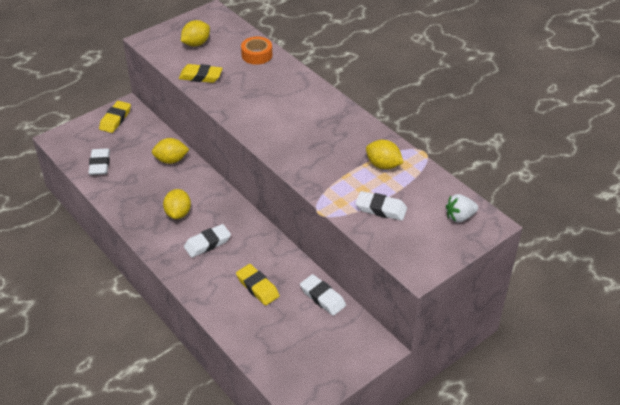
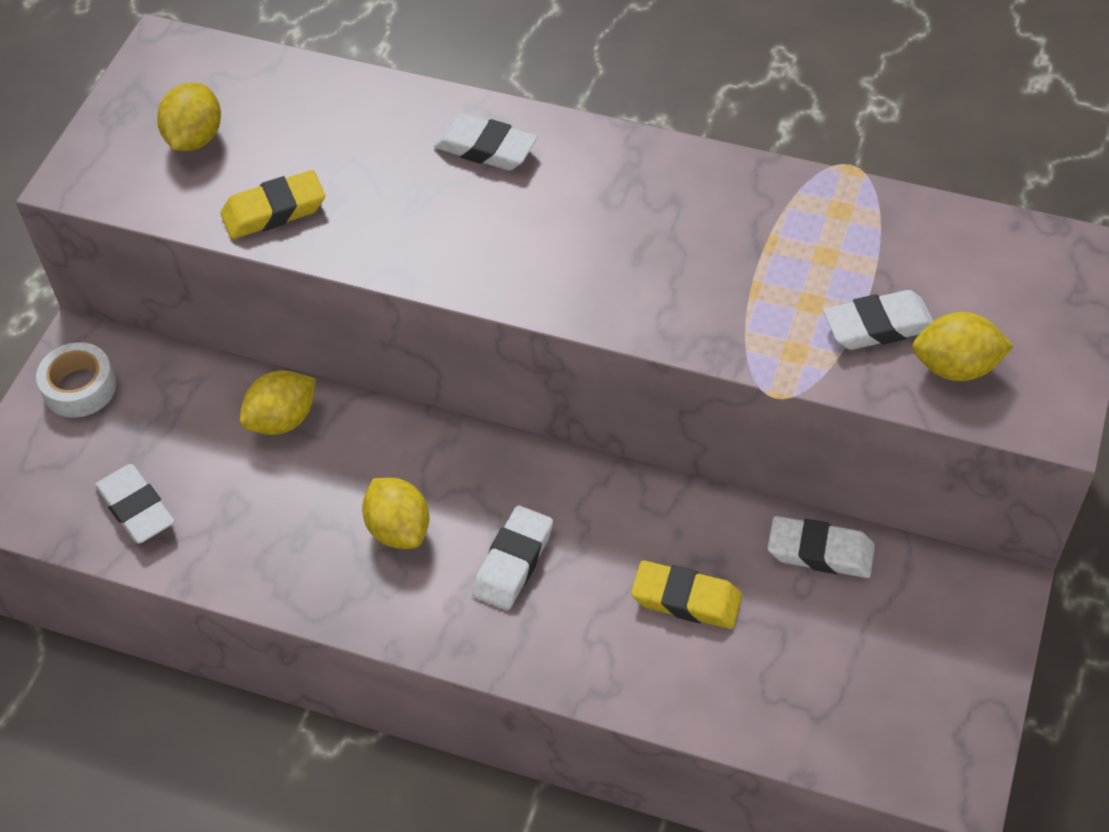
camera: 30 degrees left, 10 degrees up
(115, 119) = (80, 387): yellow eraser -> white tape
(257, 55) = (348, 106): orange tape -> none
(292, 88) = (486, 148): none -> white eraser
(383, 165) = (803, 231): yellow lemon -> yellow lemon (955, 367)
(459, 217) = (1024, 269): white strawberry -> none

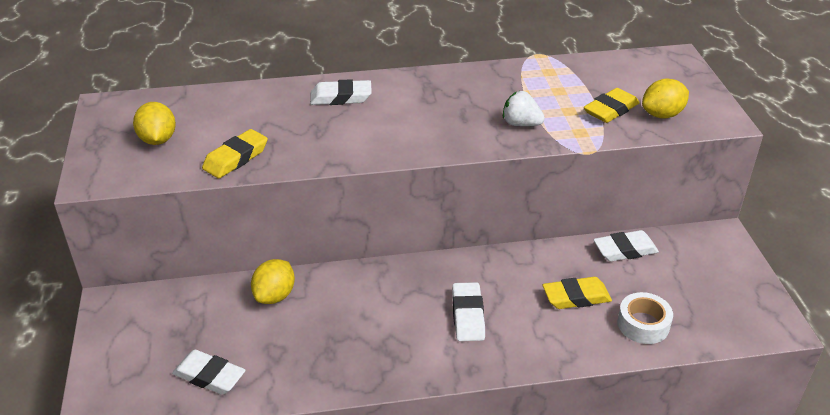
camera: 30 degrees left, 15 degrees down
(80, 387) = (125, 325): white tape -> white tape (643, 324)
(399, 529) = (388, 324): yellow lemon -> none
(715, 300) = (521, 124): none -> white strawberry
(878, 326) = (611, 110): white eraser -> yellow eraser

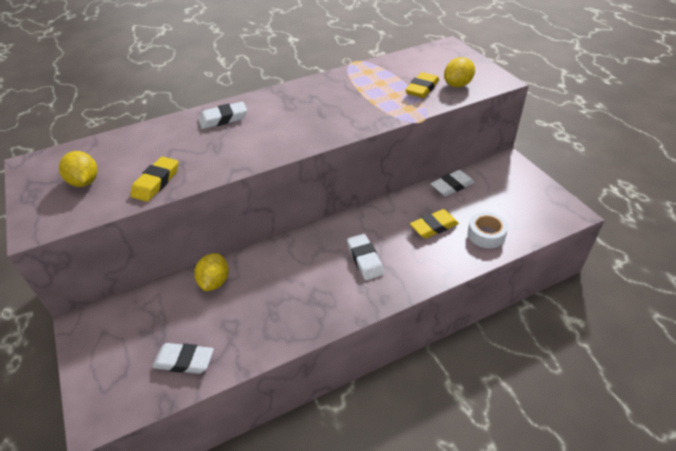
camera: 15 degrees left, 5 degrees up
(521, 124) = (365, 111): white strawberry -> none

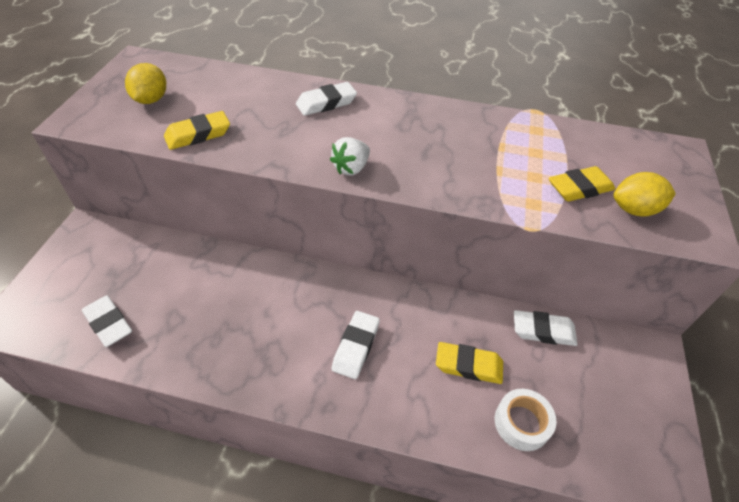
camera: 35 degrees right, 5 degrees up
(215, 282) = (207, 266): yellow lemon -> none
(223, 119) = (326, 103): white eraser -> white eraser turned 45 degrees counterclockwise
(288, 145) = (351, 168): none -> white strawberry

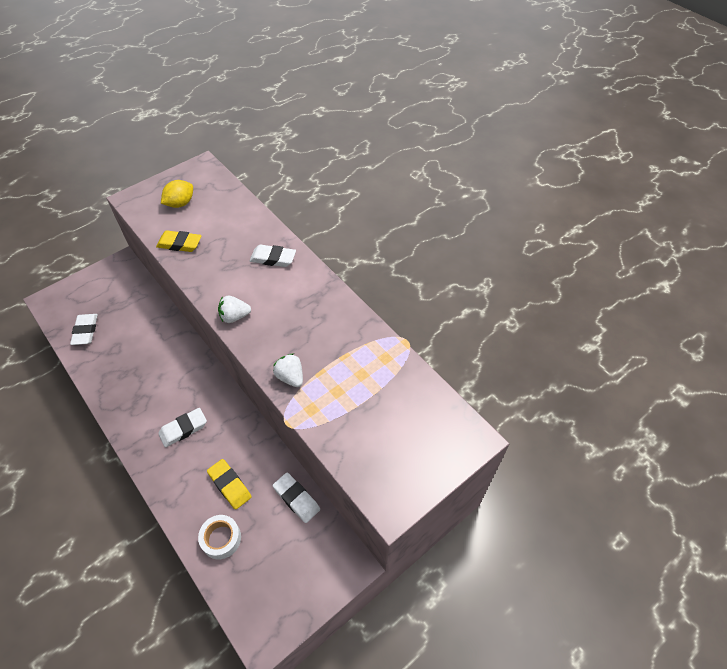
camera: 40 degrees right, 5 degrees up
(478, 189) = (290, 377): none -> white strawberry
(579, 188) = (355, 418): yellow eraser -> none
(634, 210) = (370, 457): yellow lemon -> none

